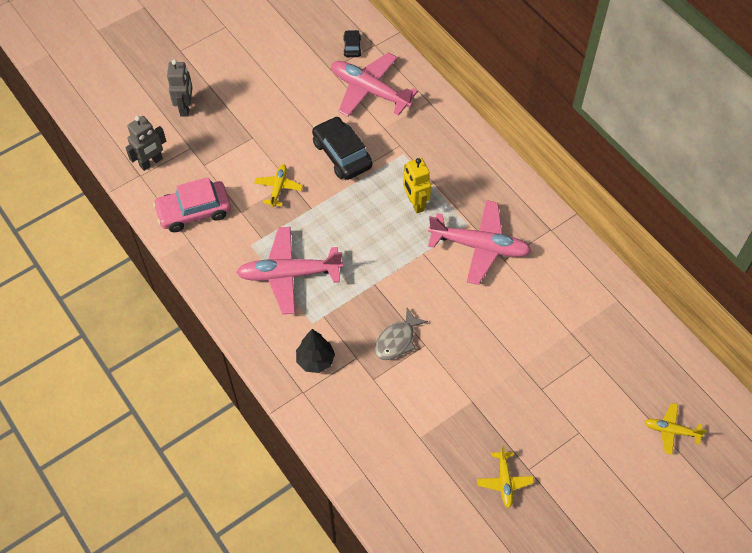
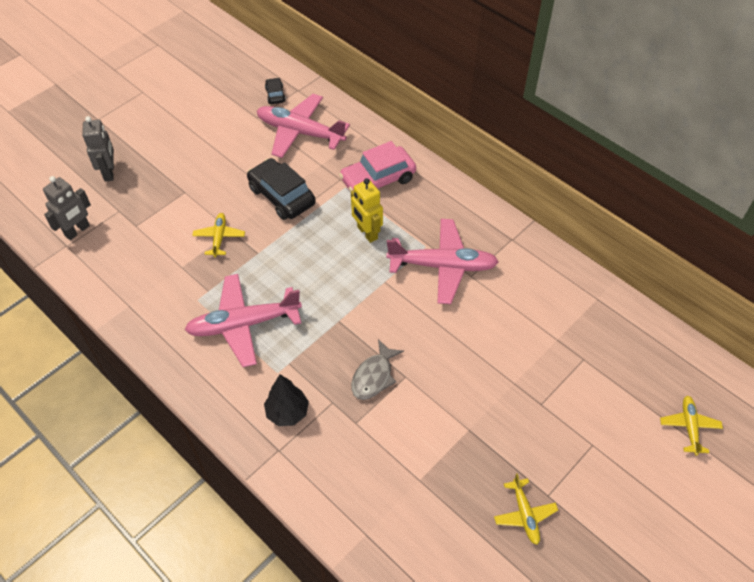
camera: 10 degrees left, 5 degrees down
(194, 211) = (130, 274): pink car -> pink car (378, 179)
(671, 430) = (689, 426): yellow plane -> yellow plane turned 90 degrees clockwise

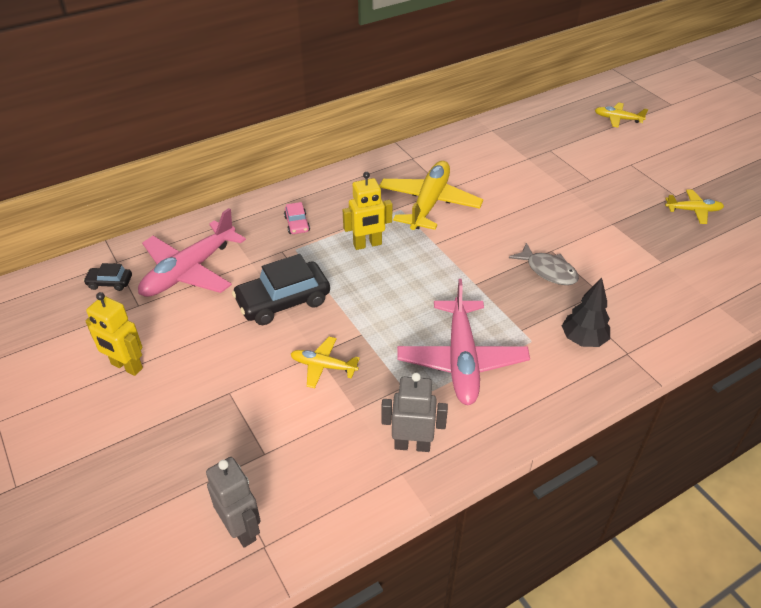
camera: 75 degrees left, 10 degrees down
(109, 172) = (143, 478): grey robot -> grey robot (412, 445)
(198, 132) = (126, 366): none -> yellow robot
(378, 179) = (297, 224): pink car -> pink car, size x0.49
(443, 266) = (429, 203): pink plane -> yellow plane

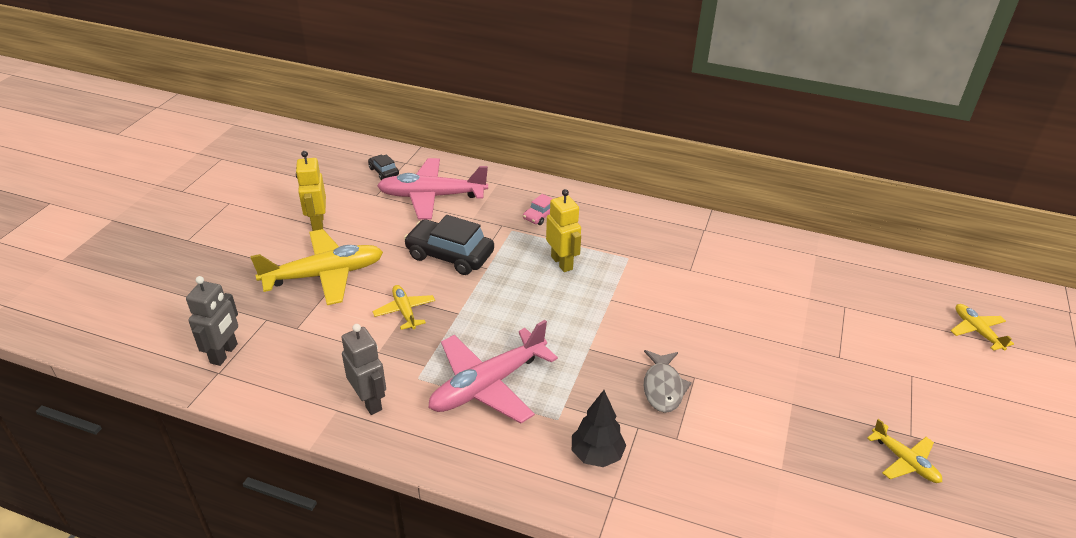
camera: 50 degrees right, 5 degrees down
(367, 244) = (562, 263): yellow robot -> yellow robot turned 150 degrees counterclockwise
(429, 203) = (658, 269): yellow plane -> yellow plane (325, 275)

